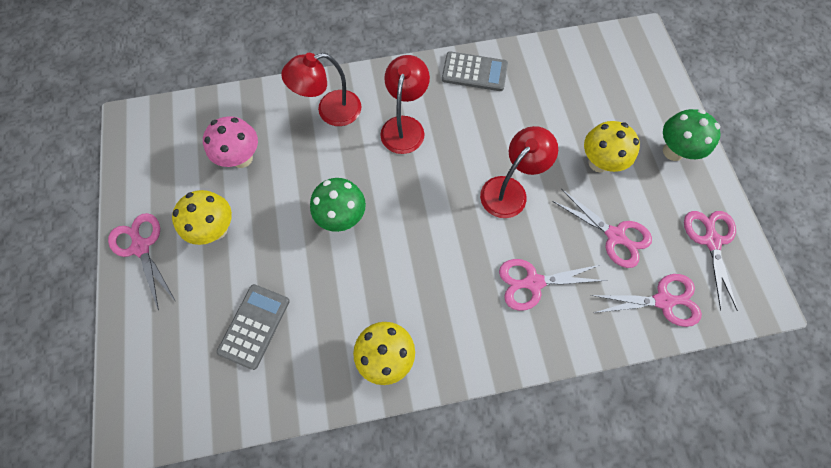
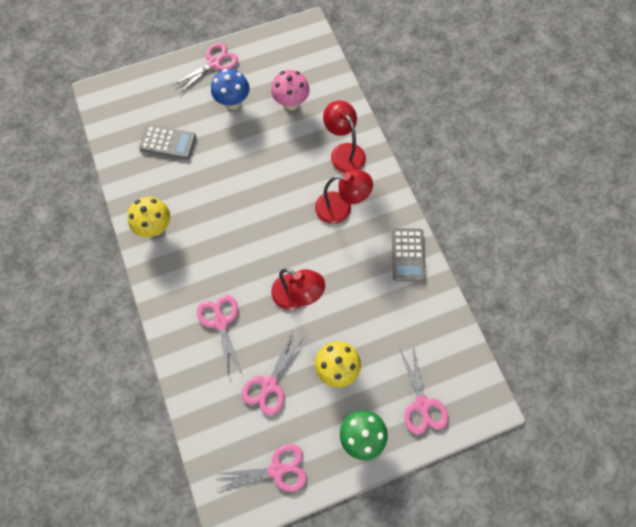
camera: 80 degrees right, 0 degrees up
(216, 229) = (233, 102): yellow mushroom -> blue mushroom
(342, 217) = (254, 179): green mushroom -> none
(663, 301) = (217, 426): pink scissors -> pink scissors (422, 405)

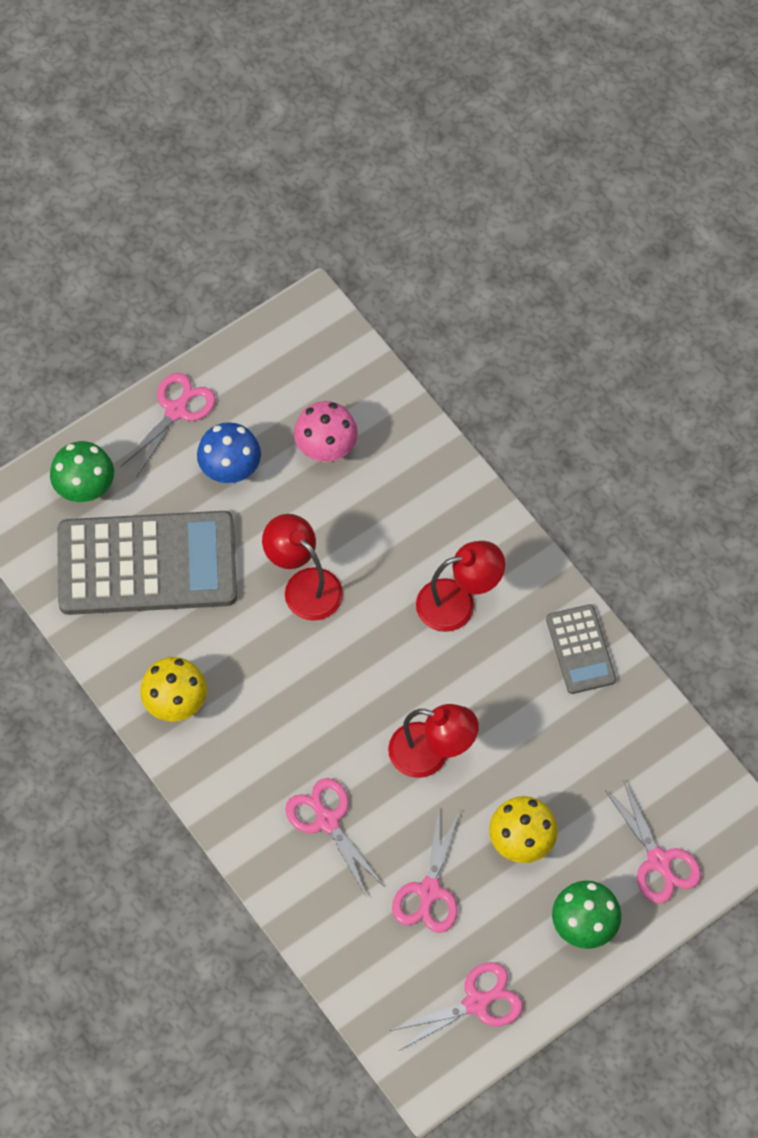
camera: 15 degrees left, 5 degrees down
(149, 94) = (85, 490): none -> green mushroom
(168, 142) = (147, 564): grey calculator -> grey calculator, size x2.04
(344, 152) = (436, 511): red lamp -> red lamp (304, 585)

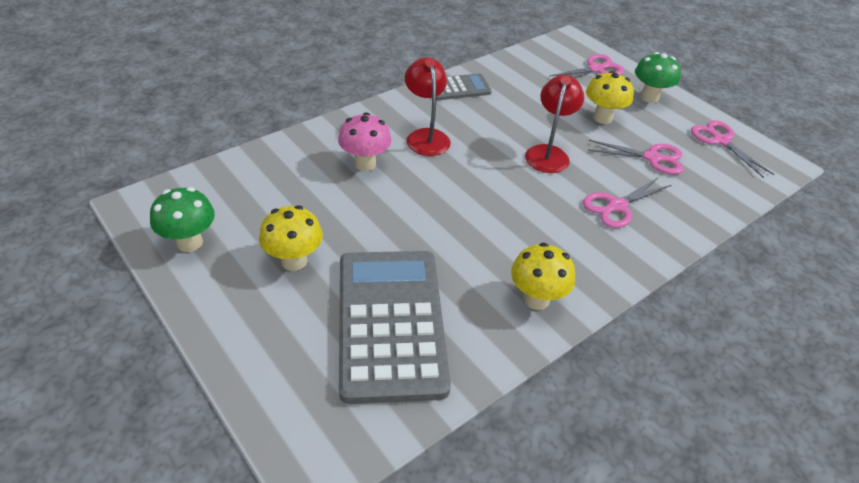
camera: 95 degrees left, 20 degrees down
(85, 490) = (299, 379): green mushroom -> green mushroom (189, 242)
(176, 410) = (216, 301): pink scissors -> none
(230, 471) = (294, 261): blue mushroom -> yellow mushroom
(304, 585) = (412, 215): red lamp -> none
(326, 450) = (283, 200): pink mushroom -> pink mushroom (365, 164)

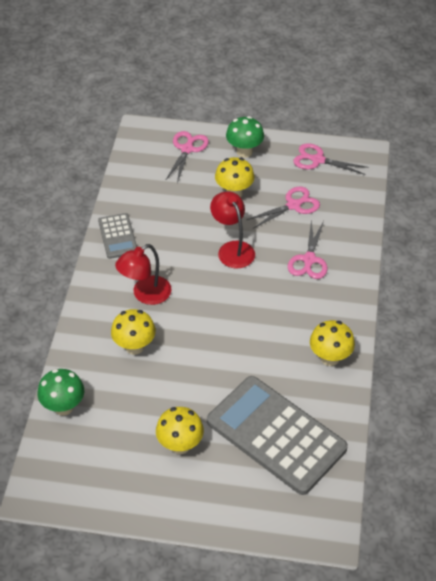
camera: 40 degrees left, 5 degrees up
(189, 242) = (105, 487): green mushroom -> green mushroom (63, 407)
(365, 164) = (134, 347): pink mushroom -> yellow mushroom
(426, 136) = (145, 295): red lamp -> red lamp turned 75 degrees counterclockwise
(458, 88) = (118, 236): grey calculator -> grey calculator turned 135 degrees clockwise

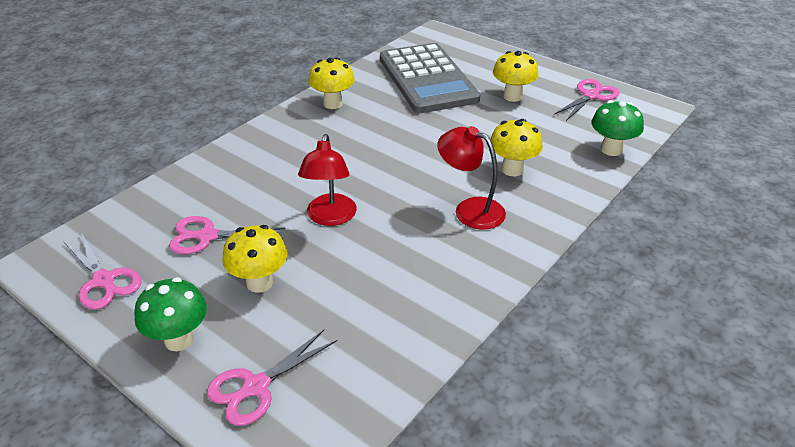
camera: 150 degrees left, 10 degrees down
(118, 236) = (463, 289): grey calculator -> none
(145, 295) = (470, 209): red lamp -> red lamp turned 135 degrees counterclockwise
(309, 260) = (261, 176): pink scissors -> pink scissors (591, 96)

